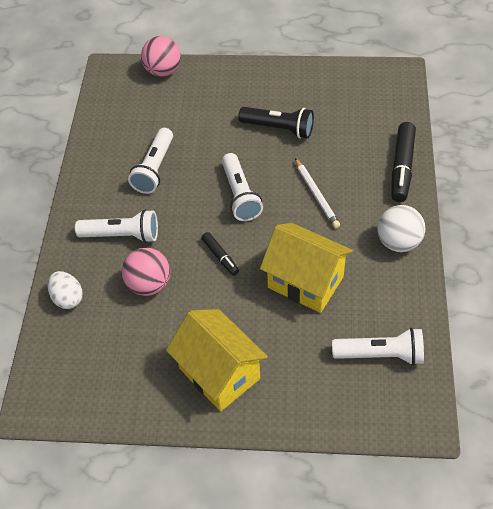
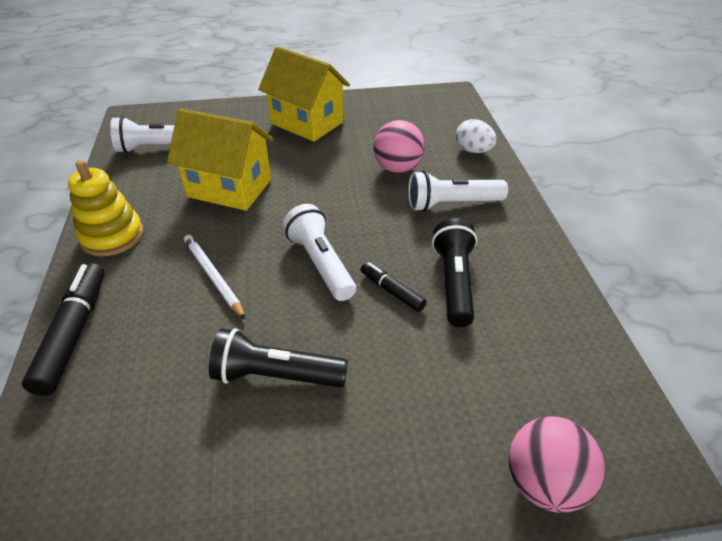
camera: 165 degrees right, 10 degrees down
(154, 169) = (454, 282): white flashlight -> black flashlight
(220, 257) = (329, 198): black marker -> black marker (392, 291)
(398, 242) = (112, 236): white ball -> yellow stacking toy

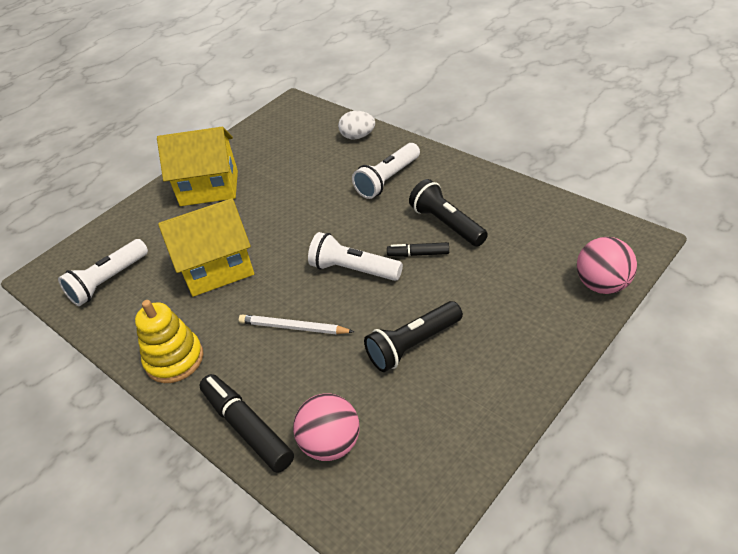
camera: 35 degrees left, 0 degrees up
(397, 168) = (322, 179): pink ball -> pink ball (331, 444)

